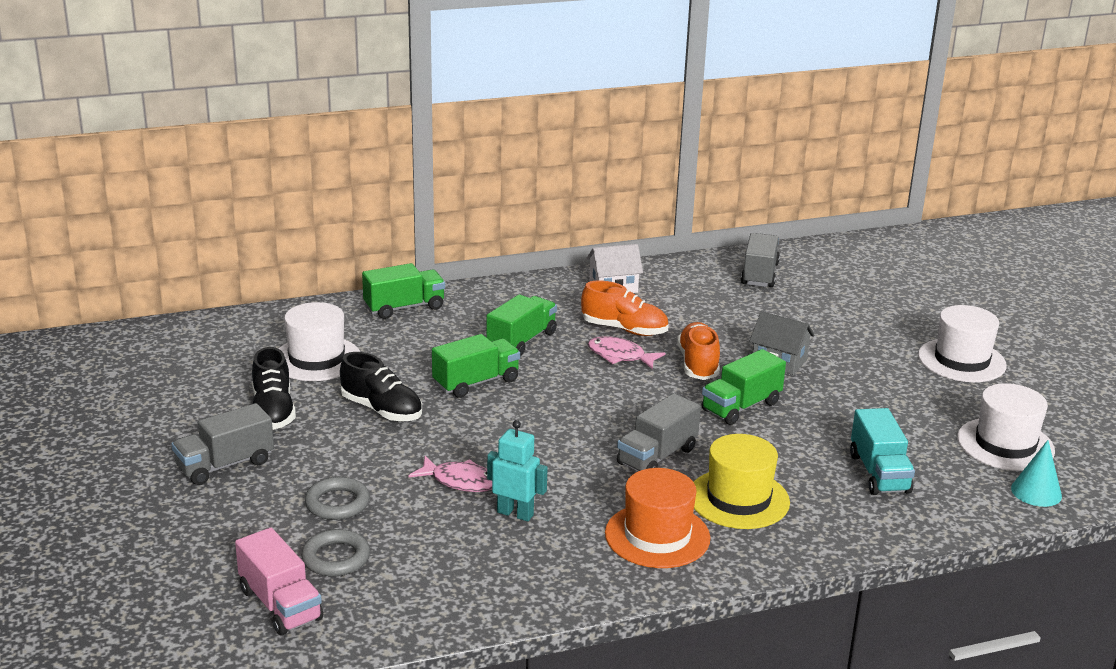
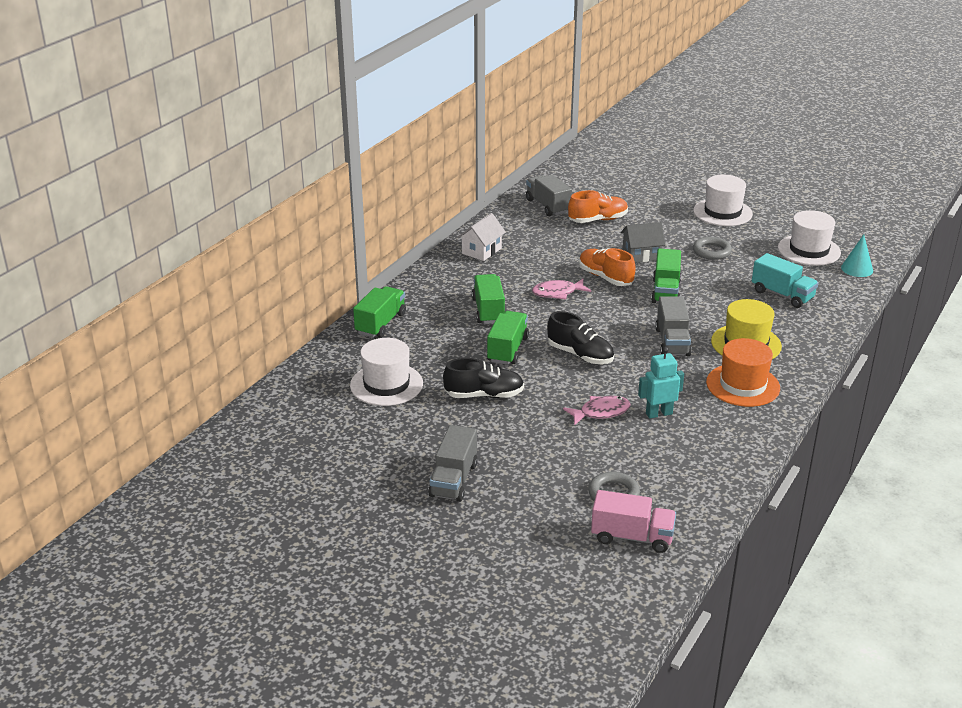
camera: 40 degrees left, 5 degrees up
(273, 411) = (421, 431): black shoe -> black shoe (580, 355)
(337, 503) = (559, 463): grey ring -> grey ring (711, 251)
(624, 329) = (533, 275): orange shoe -> orange shoe (598, 220)

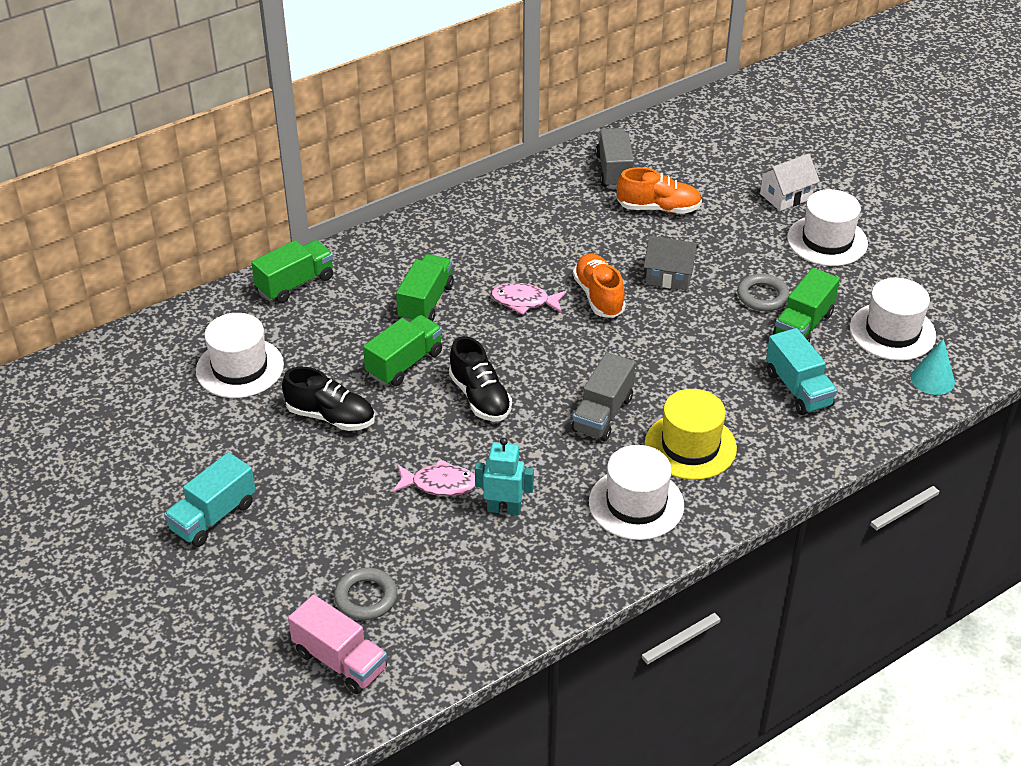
camera: 25 degrees right, 10 degrees up
(453, 480) = (213, 516): grey truck -> turquoise truck
(481, 251) = (484, 215): white house -> white house (785, 196)
(665, 291) = (655, 339): green truck -> green truck (803, 325)
(743, 385) = (636, 504): orange hat -> white hat

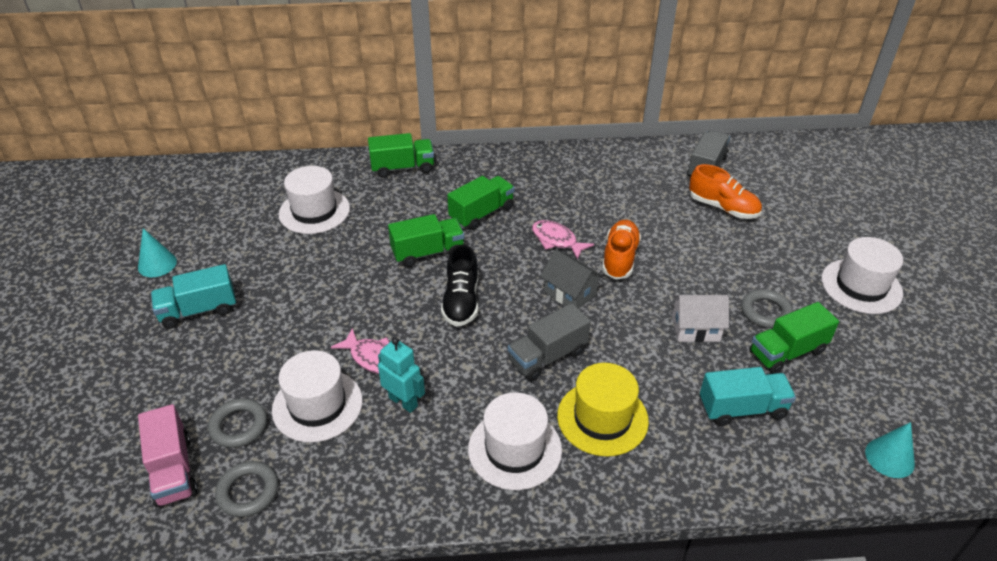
camera: 30 degrees right, 0 degrees up
(114, 492) = (157, 264): none -> turquoise cone
(330, 417) = (342, 271): black shoe -> none
(429, 644) = (248, 492): none -> grey ring
(669, 276) = (692, 264): grey house -> grey house (570, 293)
(785, 196) = (846, 235): white house -> white house (695, 328)
(798, 389) = (742, 408): turquoise truck -> turquoise truck turned 105 degrees counterclockwise
(892, 331) = (875, 393): white hat -> white hat (317, 405)

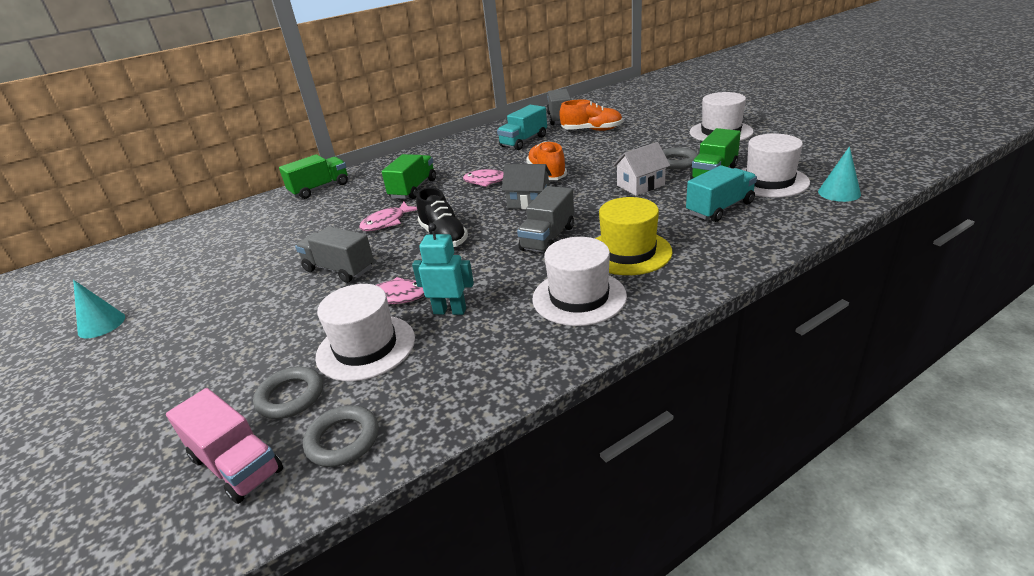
camera: 25 degrees left, 10 degrees down
(198, 310) = (176, 337): turquoise truck -> turquoise truck (524, 141)
(314, 211) = (255, 236): white hat -> white hat (769, 181)
(353, 296) = (339, 269): none -> grey truck
(428, 252) = (386, 222): green truck -> pink fish

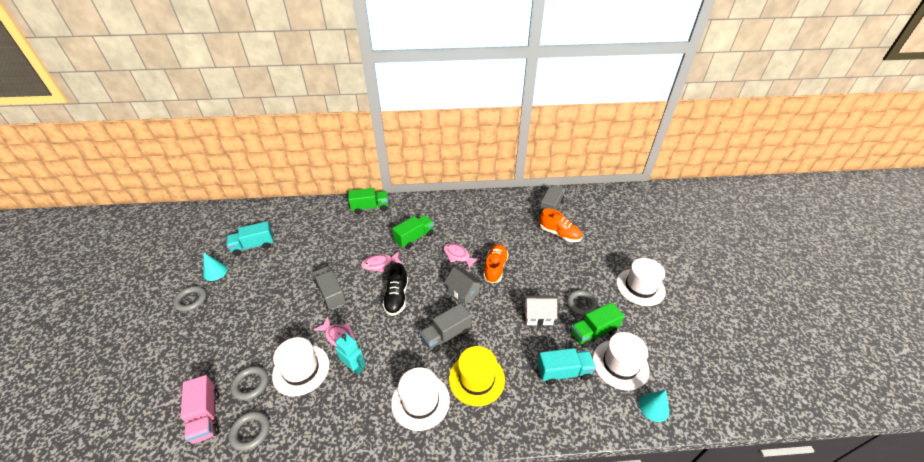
camera: 25 degrees right, 10 degrees up
(79, 367) = (191, 300): none -> grey ring
(524, 141) = (509, 222): turquoise truck -> turquoise truck (253, 246)

